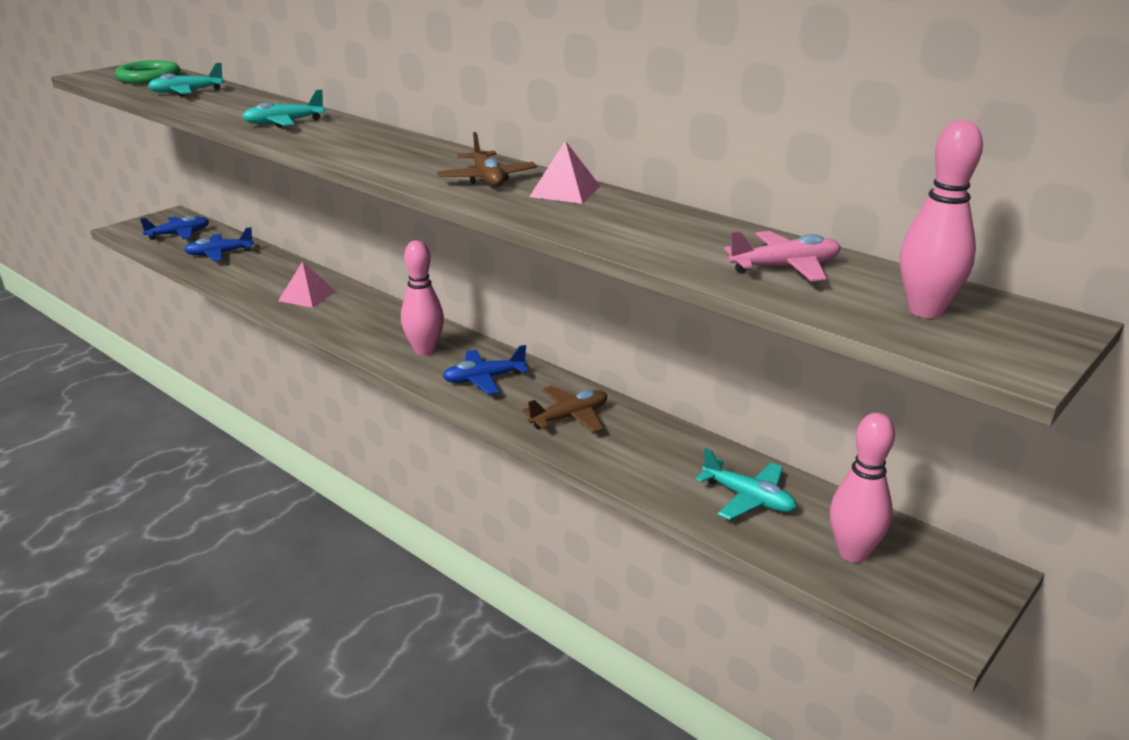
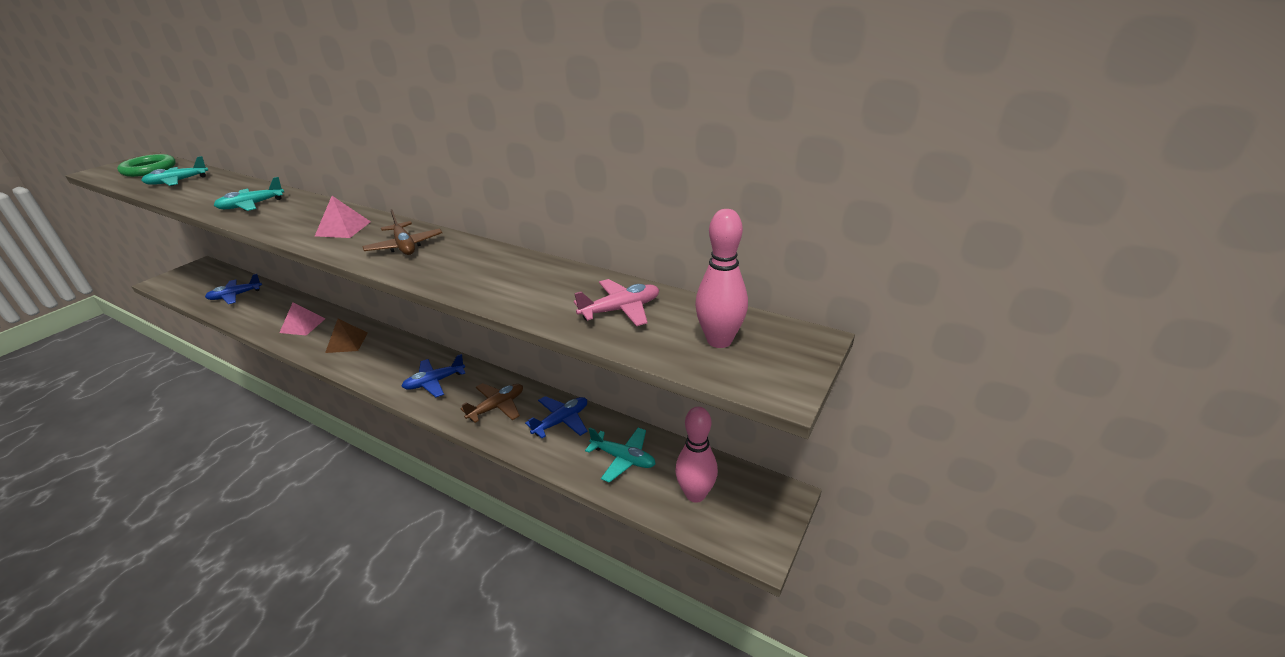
camera: 10 degrees left, 5 degrees up
(179, 234) = (204, 282): blue plane -> blue plane (561, 421)
(366, 321) = (347, 342): none -> brown pyramid
(424, 350) = (391, 363): pink bowling pin -> none
(565, 191) = (463, 252): pink pyramid -> pink pyramid (343, 228)

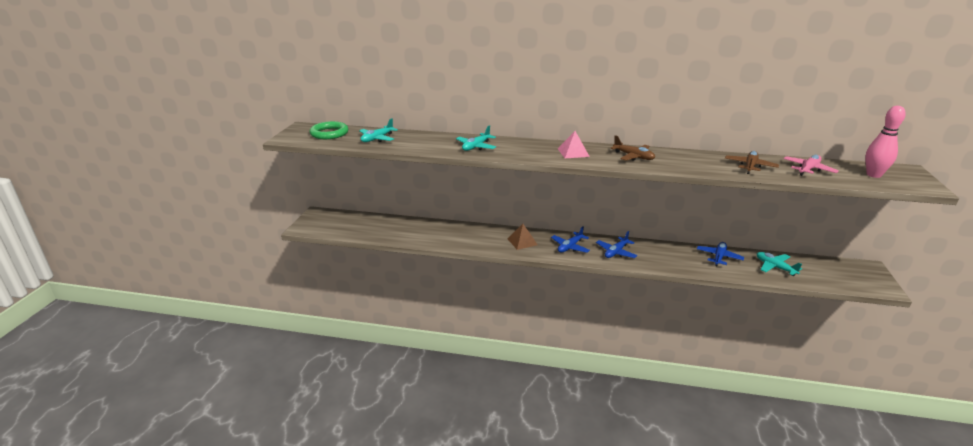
camera: 20 degrees left, 5 degrees down
(235, 296) = (386, 228): blue plane -> blue plane (570, 247)
(302, 325) = (473, 237): pink pyramid -> none
(497, 407) = (672, 257): brown plane -> brown plane (750, 166)
(623, 458) = (775, 267): turquoise plane -> turquoise plane turned 135 degrees counterclockwise
(695, 494) = (830, 274): pink bowling pin -> none

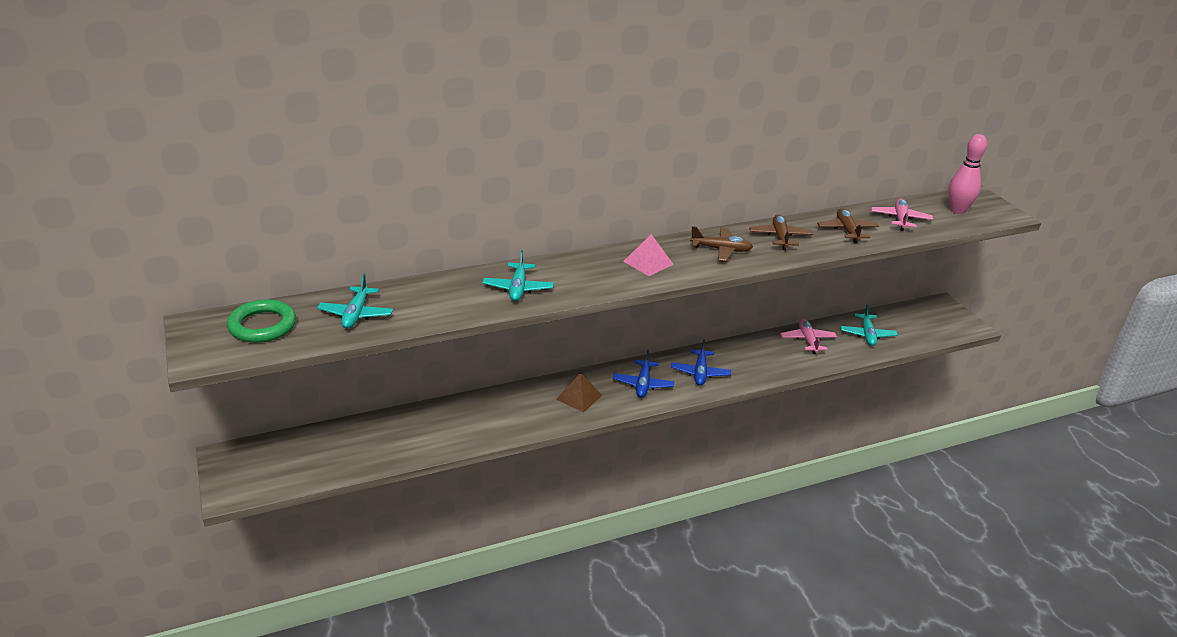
camera: 35 degrees left, 5 degrees up
(688, 159) = (780, 237): none -> brown plane
(719, 257) = (807, 340): blue plane -> pink plane
(775, 267) = (867, 335): turquoise plane -> turquoise plane turned 105 degrees counterclockwise

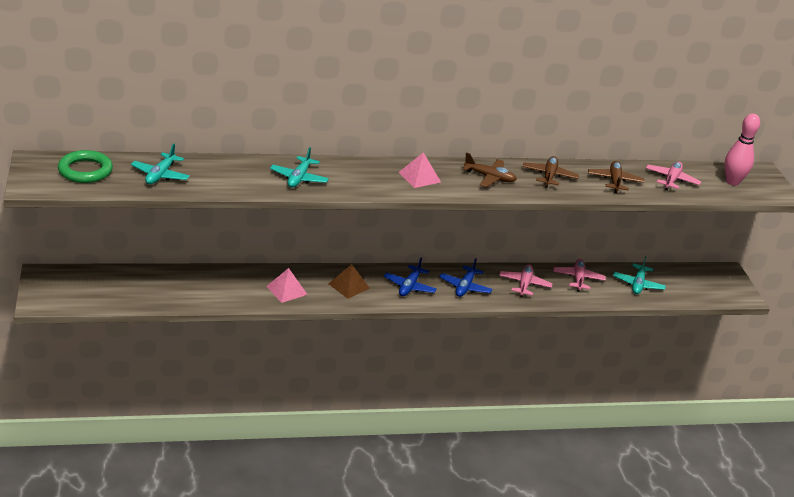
camera: 10 degrees right, 0 degrees up
(513, 416) = (286, 290): none -> pink pyramid
(758, 358) = (524, 284): none -> pink plane

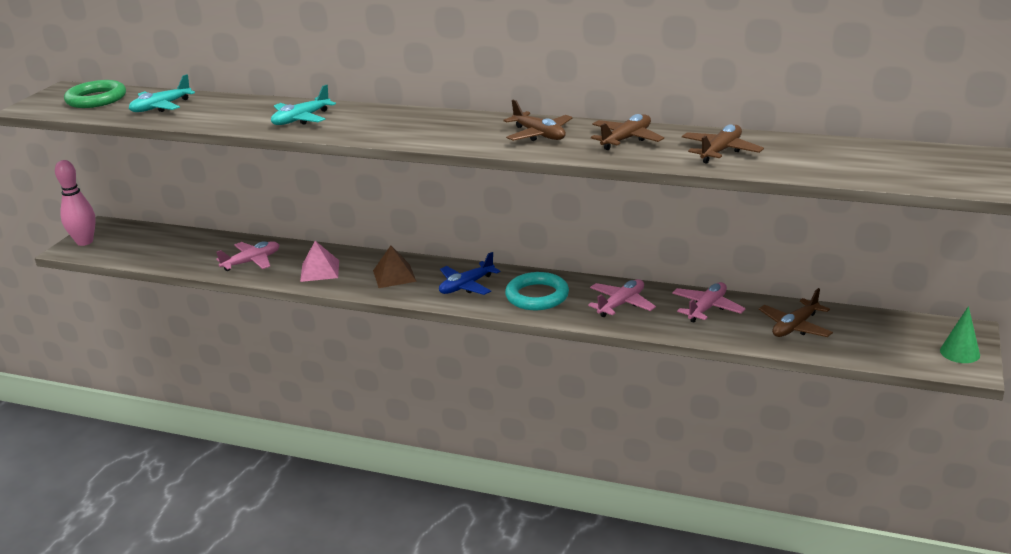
camera: 35 degrees right, 5 degrees down
(419, 177) = (446, 128): pink pyramid -> none
(465, 287) = (537, 296): blue plane -> turquoise ring
(638, 284) = (795, 327): turquoise plane -> brown plane
(671, 180) = (817, 157): pink plane -> pink plane (252, 262)
(732, 182) = (925, 166): pink bowling pin -> pink bowling pin (85, 242)
(734, 287) = (959, 352): none -> green cone

